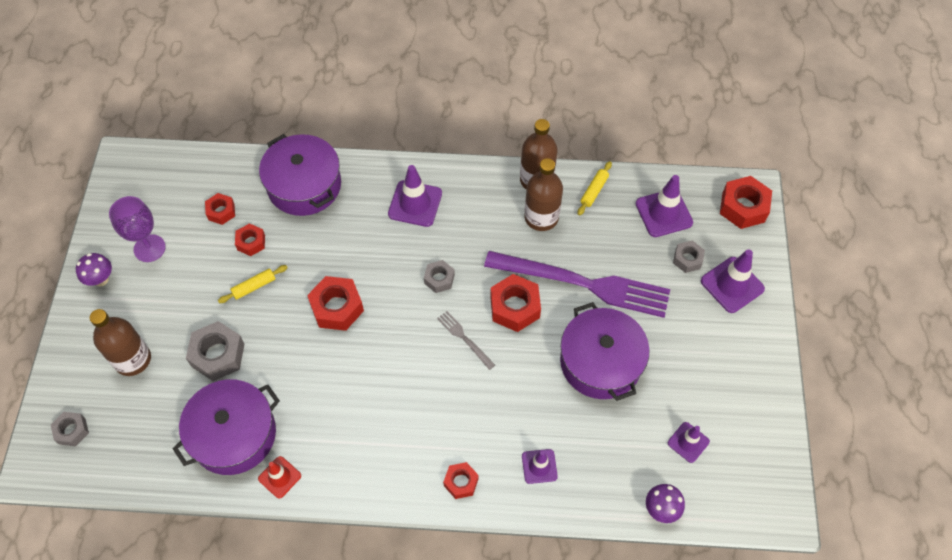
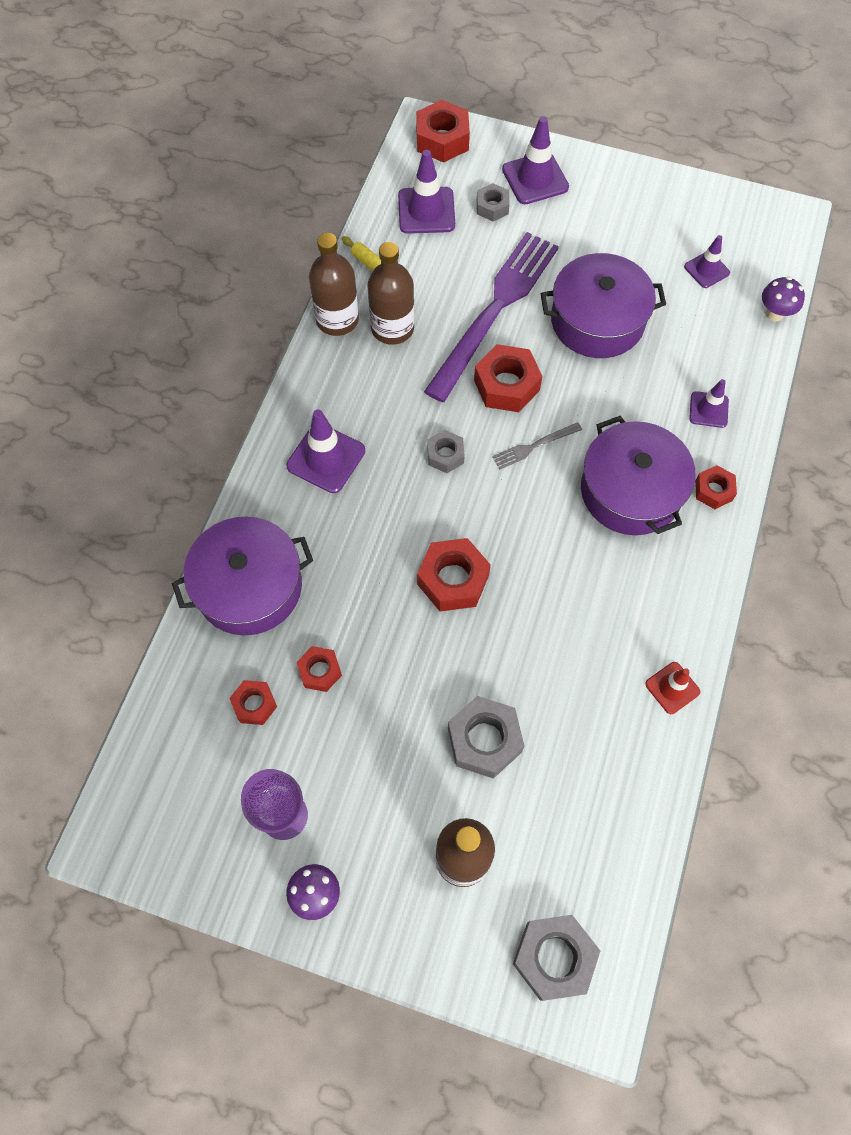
camera: 75 degrees left, 5 degrees up
(72, 431) = (554, 958): grey nut -> grey nut, size x1.69
(234, 434) = (604, 735): purple pot -> purple pot (631, 491)
(254, 286) = (392, 678): yellow rolling pin -> none

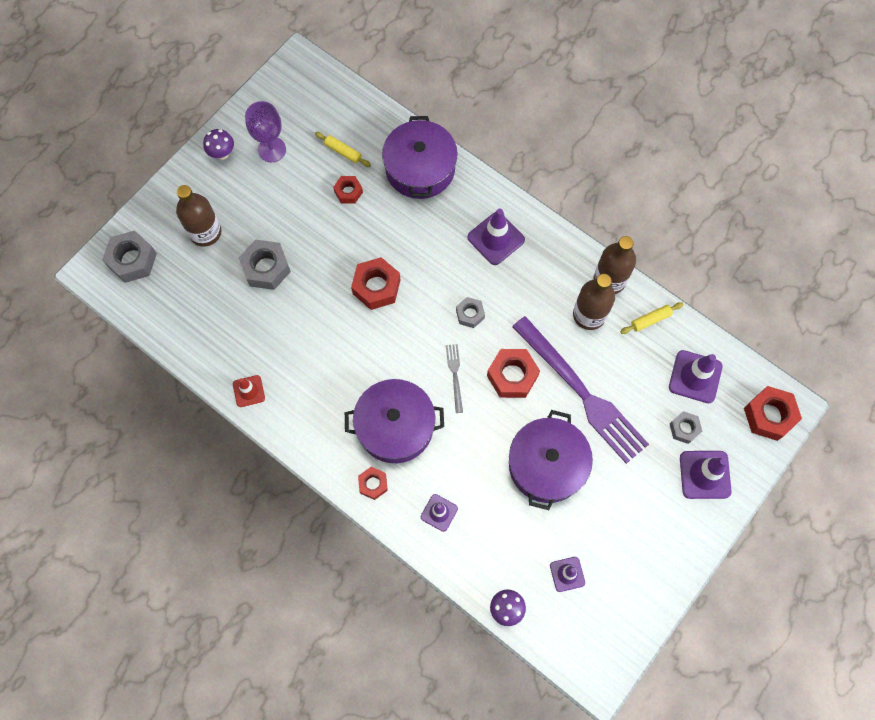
camera: 110 degrees right, 5 degrees up
(254, 704) = (343, 152): red nut -> yellow rolling pin

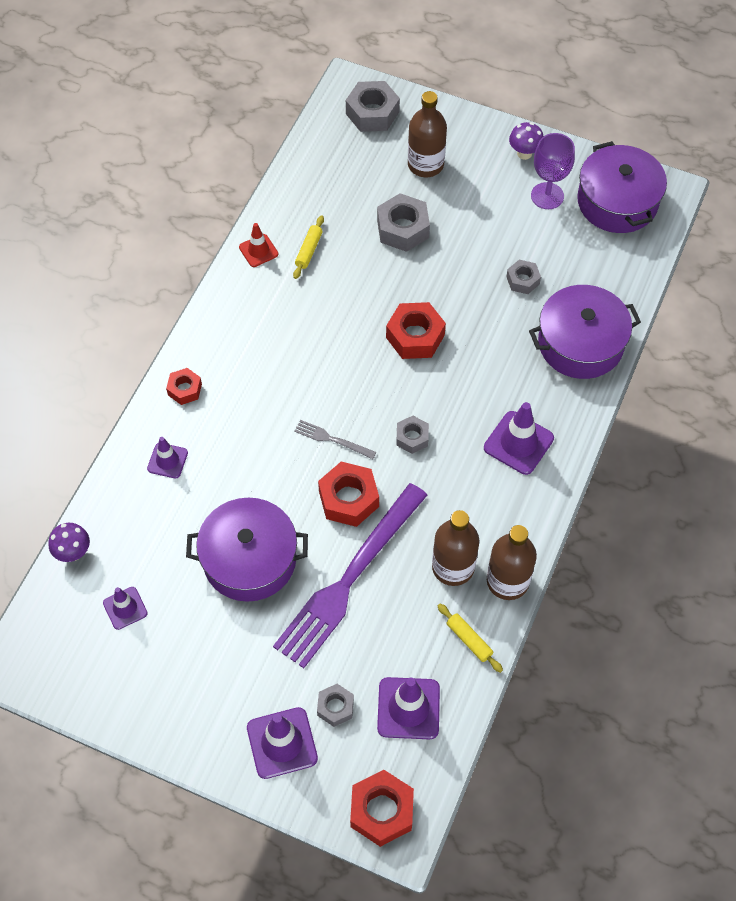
camera: 75 degrees right, 10 degrees down
(343, 152) = (571, 262): yellow rolling pin -> yellow rolling pin (309, 250)
(348, 192) = (523, 280): red nut -> grey nut
(395, 426) = (255, 395): purple pot -> purple pot (617, 202)
(455, 375) = (332, 439): grey fork -> grey fork turned 135 degrees counterclockwise

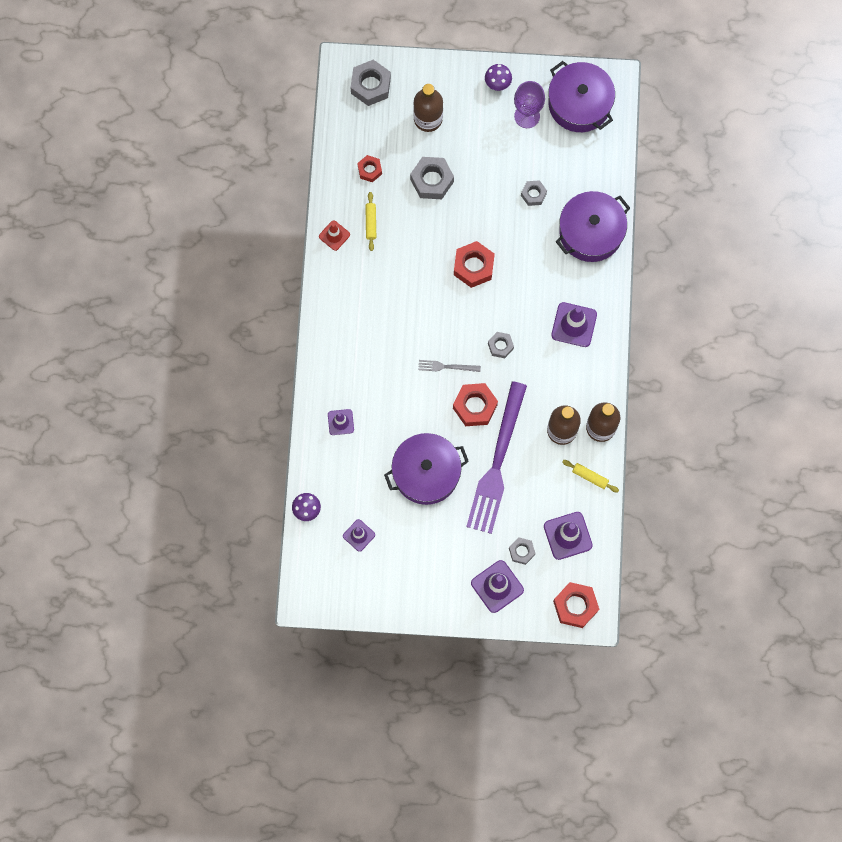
camera: 20 degrees left, 15 degrees up
(185, 389) = (329, 365): red nut -> red nut (369, 170)

